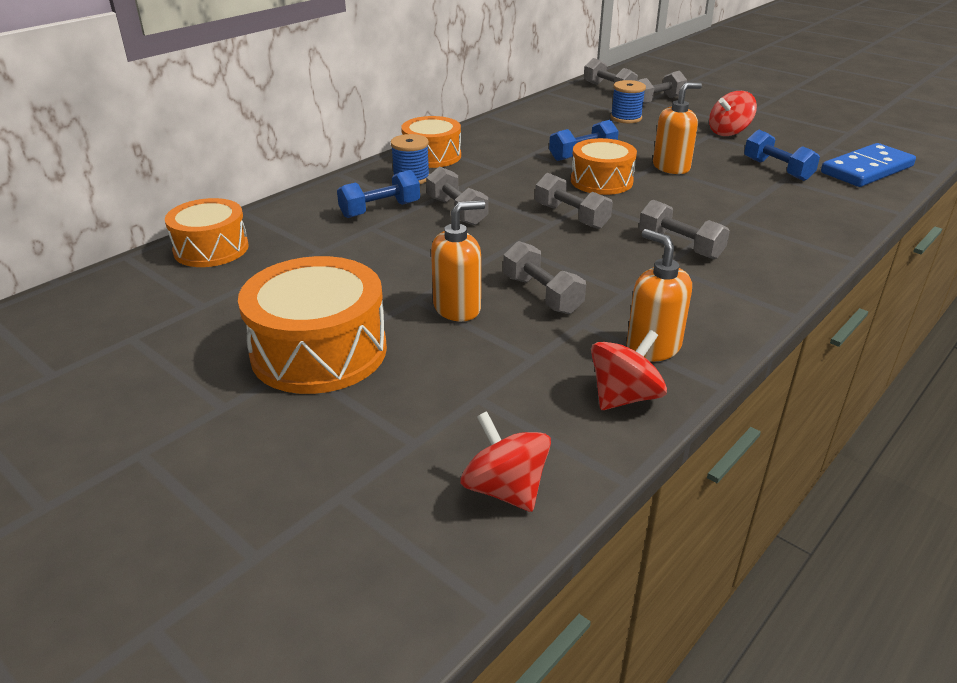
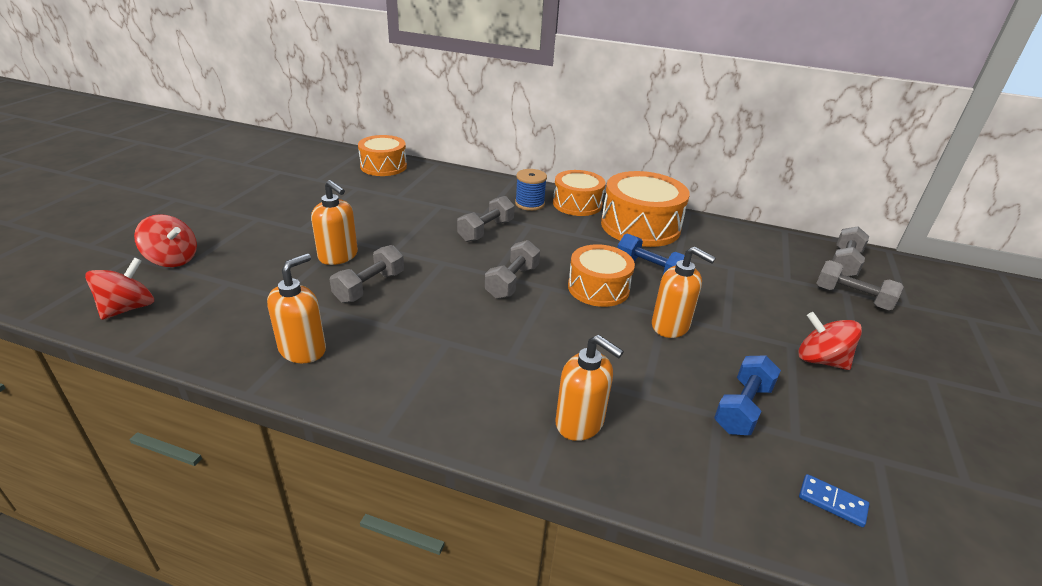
camera: 65 degrees right, 0 degrees up
(319, 351) = (274, 221): orange drum -> orange drum (640, 226)
(380, 210) = (468, 203): blue dumbbell -> none
(624, 397) = (230, 343): red spinning top -> red spinning top (172, 259)
(626, 118) = (773, 283): blue spool -> none
(680, 246) = (490, 348): grey dumbbell -> none
(787, 228) = (580, 423): none -> orange soap dispenser
(867, 170) = (832, 502): blue domino -> blue domino, size x0.44

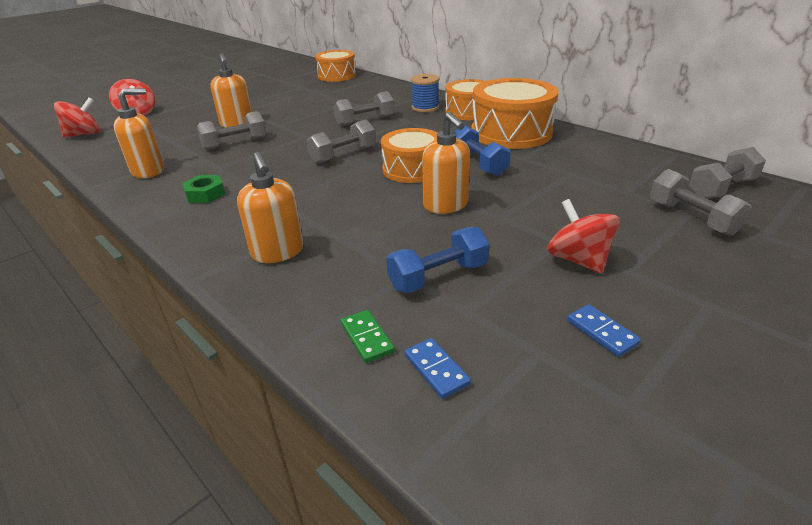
camera: 30 degrees right, 0 degrees up
(417, 367) = (205, 194): none -> green nut
(754, 491) = (367, 338): none -> green domino
(896, 425) = (602, 332): none -> blue domino

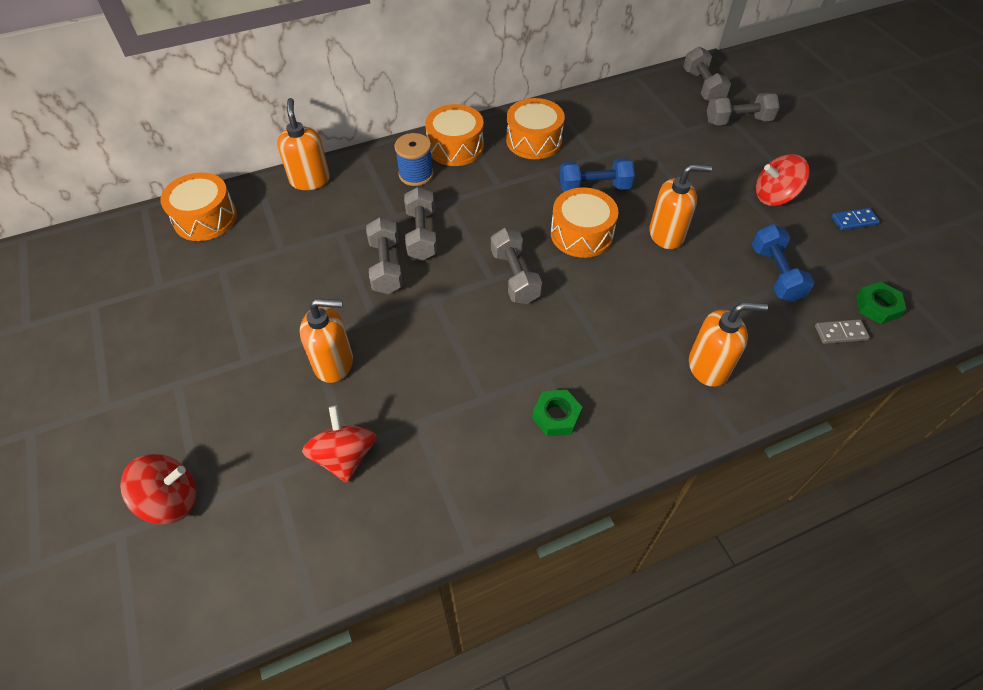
camera: 70 degrees left, 20 degrees up
(84, 134) = (225, 583): red spinning top -> red spinning top (344, 456)
(148, 171) = (452, 477): orange soap dispenser -> orange soap dispenser (310, 180)
(235, 143) = (412, 373): grey dumbbell -> grey dumbbell (386, 266)
(367, 338) = (840, 333): green domino -> grey domino
(436, 370) = (877, 307): blue domino -> green nut
(511, 132) = (534, 140): orange drum -> orange drum, size x0.66

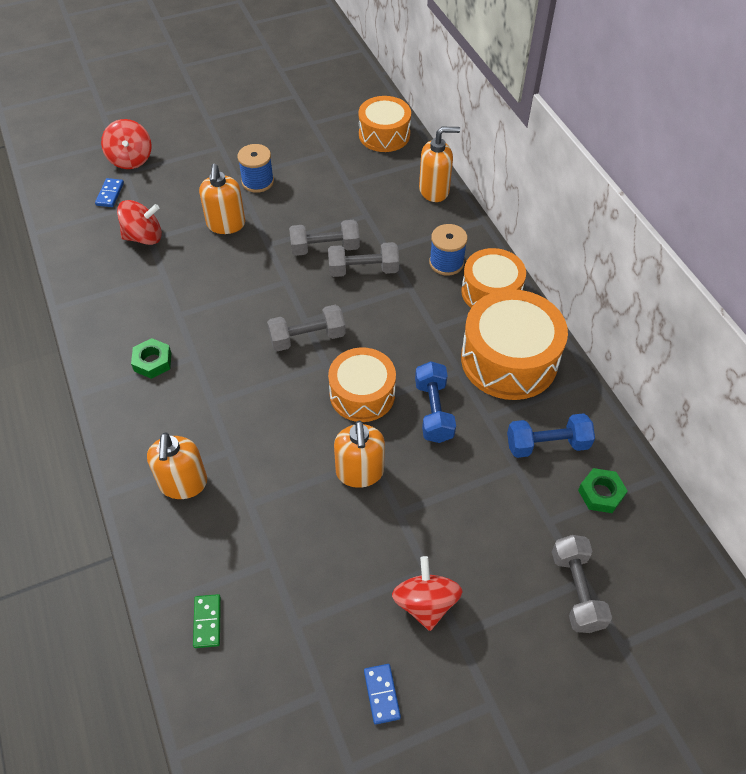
camera: 90 degrees right, 0 degrees up
(246, 517) = (110, 194): none -> blue domino
(260, 336) = (257, 181): none -> blue spool
(534, 140) = (509, 359): orange drum -> orange drum, size x1.52
(702, 87) = (649, 558): grey dumbbell -> none
(775, 274) = (296, 573): blue dumbbell -> blue dumbbell (547, 444)
(840, 333) = (207, 622): grey domino -> green domino
(877, 307) = (239, 676): green nut -> green nut (600, 493)

